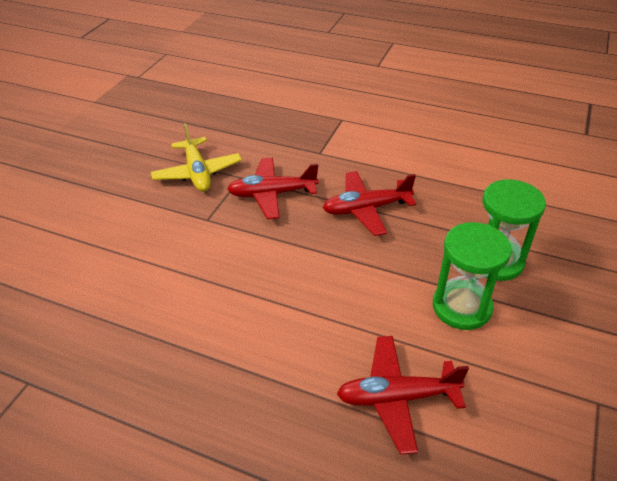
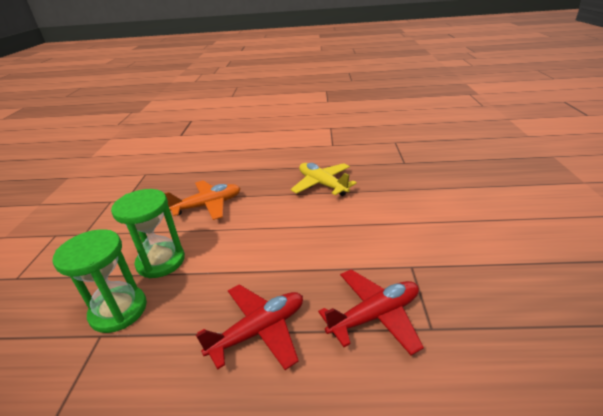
camera: 160 degrees right, 10 degrees down
(197, 172) = (485, 317): yellow plane -> yellow plane (322, 184)
(397, 397) = (208, 205): red plane -> orange plane

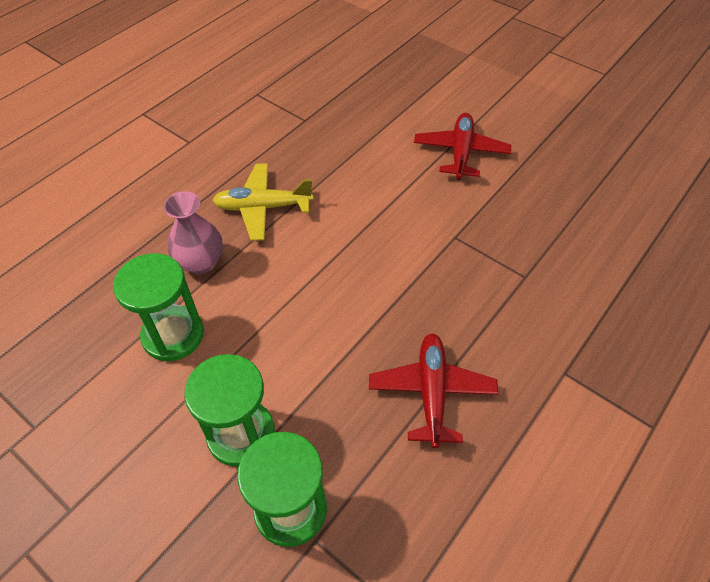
camera: 55 degrees left, 20 degrees up
(208, 205) = (173, 335): orange plane -> green hourglass
(262, 188) = (201, 262): none -> pink vase
(374, 316) = (485, 301): red plane -> red plane (460, 153)

